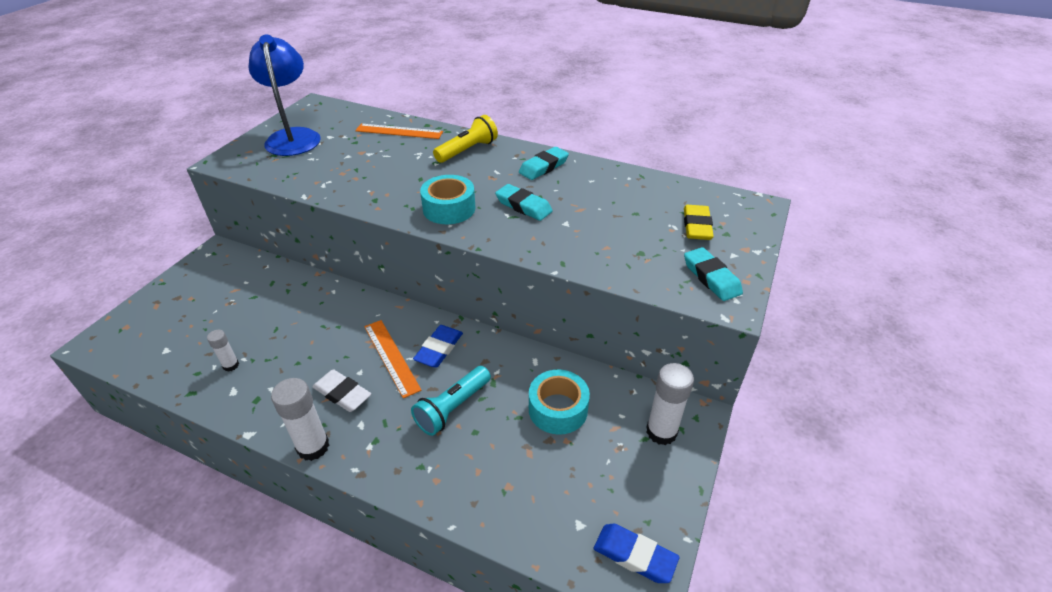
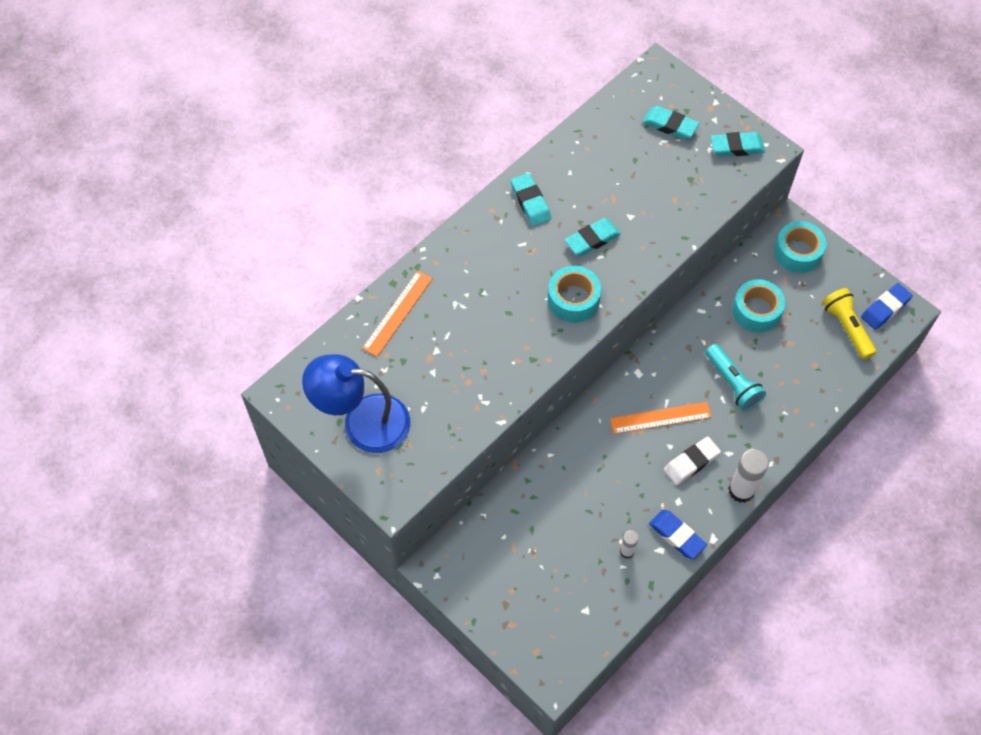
camera: 70 degrees left, 20 degrees up
(439, 349) = (663, 378): blue eraser -> blue eraser (677, 536)
(467, 150) = (469, 258): yellow flashlight -> yellow flashlight (846, 328)
(661, 432) = (797, 252): white glue stick -> turquoise tape
(697, 226) = (670, 125): yellow eraser -> turquoise eraser

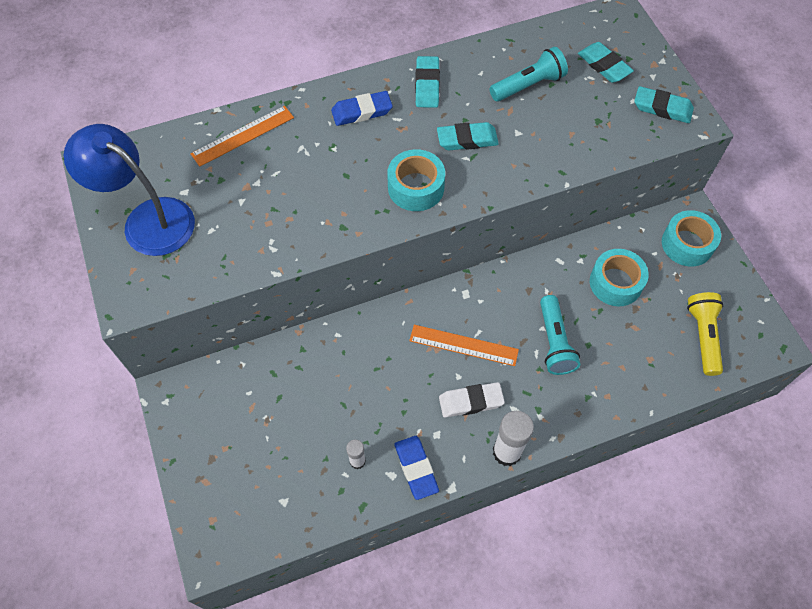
camera: 25 degrees right, 0 degrees up
(616, 168) = (528, 85): none -> turquoise flashlight
(885, 308) = (754, 333): blue eraser -> blue eraser (362, 111)

